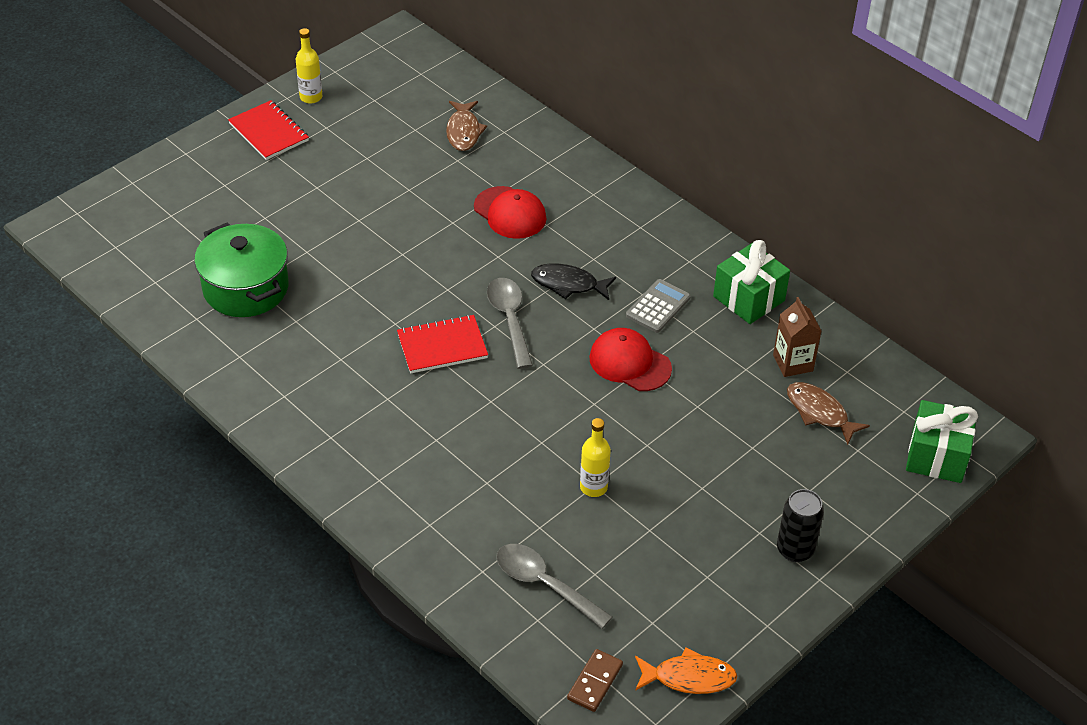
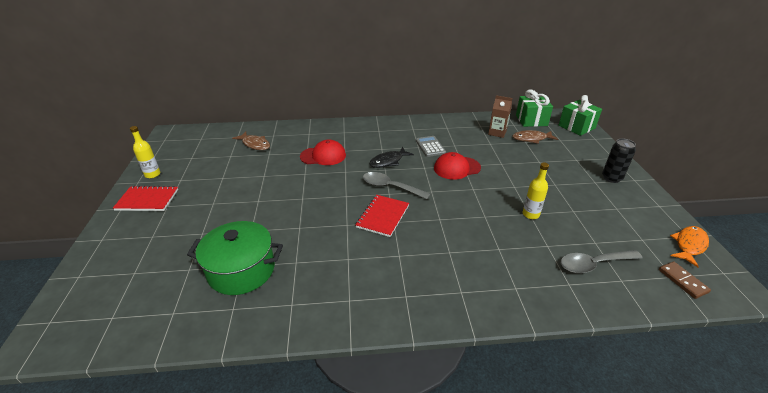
camera: 50 degrees left, 10 degrees down
(749, 298) = (450, 126): green gift -> green gift (531, 120)

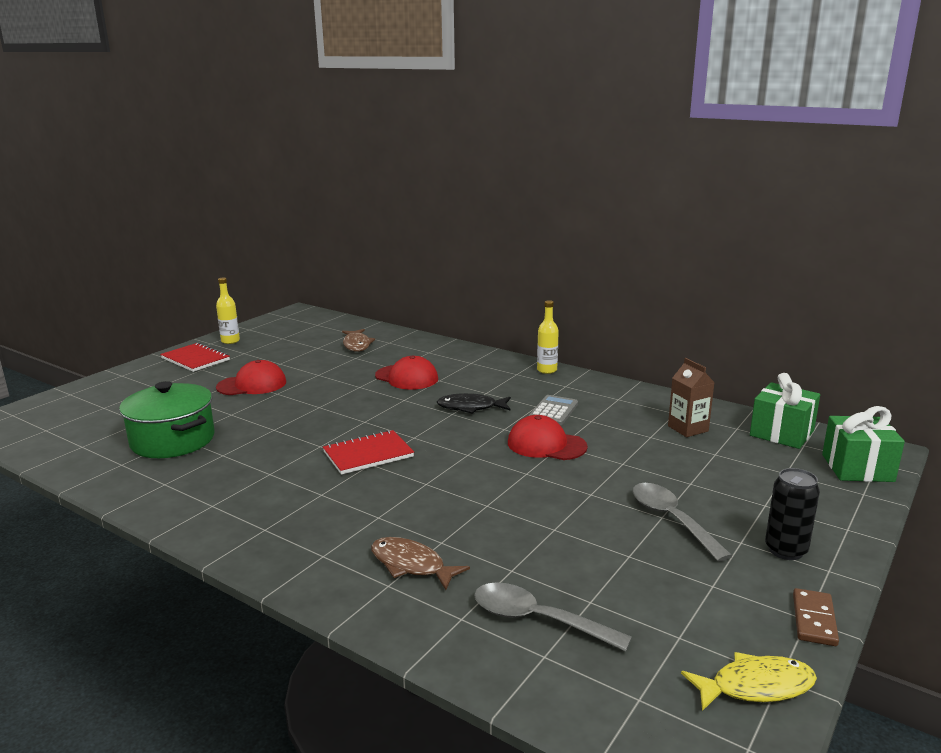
camera: 40 degrees right, 15 degrees down
(229, 202) = (252, 385): none -> red cap
(390, 187) = (426, 432): grey spoon -> grey spoon (672, 520)
(530, 214) = (554, 530): yellow bottle -> yellow bottle (547, 370)
(531, 139) = (733, 454): brown fish -> brown fish (411, 565)
(682, 281) = (645, 712): brown domino -> brown domino (814, 620)
(689, 245) = (756, 686): orange fish -> yellow fish

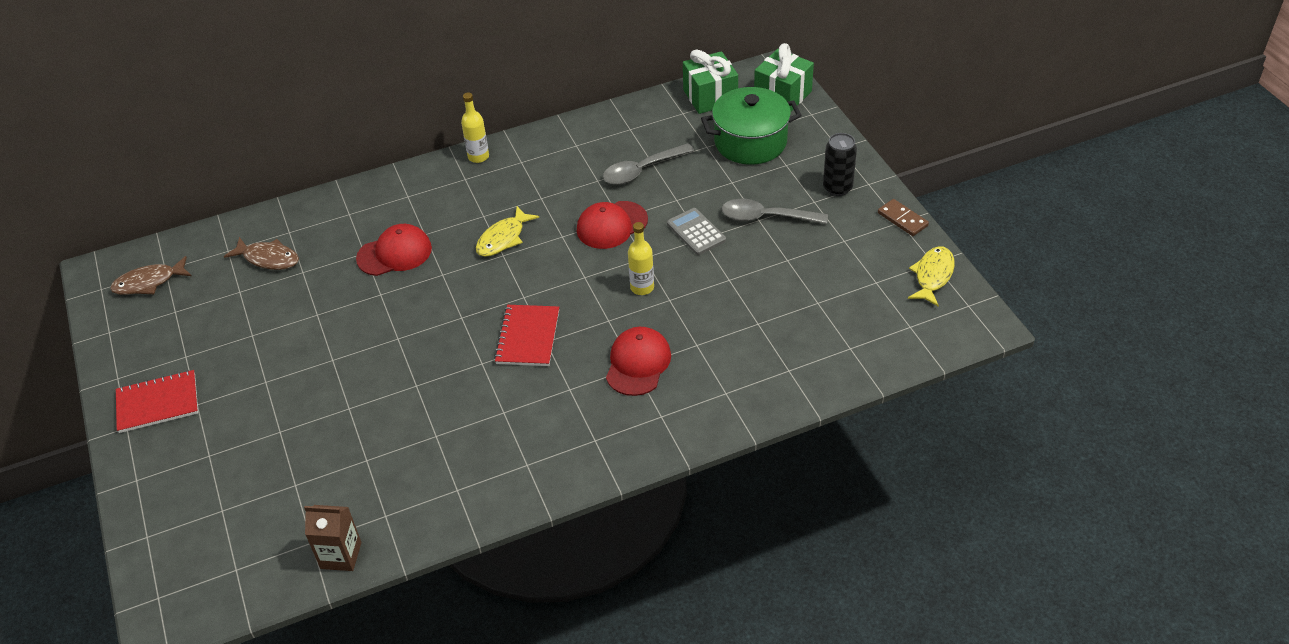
camera: 55 degrees left, 25 degrees up
(173, 440) = (368, 466): green pot -> green pot (750, 142)
(230, 341) = (132, 358): yellow bottle -> yellow bottle (642, 287)
(252, 385) = (289, 373): red cap -> red cap (638, 363)
(411, 565) = (712, 372): brown fish -> brown fish (149, 282)
(470, 407) = (503, 238): black fish -> yellow fish
(538, 620) = (817, 335): grey spoon -> grey spoon (642, 170)
(553, 411) = (560, 193): grey calculator -> grey calculator (696, 232)
(688, 428) = (660, 137): brown carton -> brown carton (341, 555)

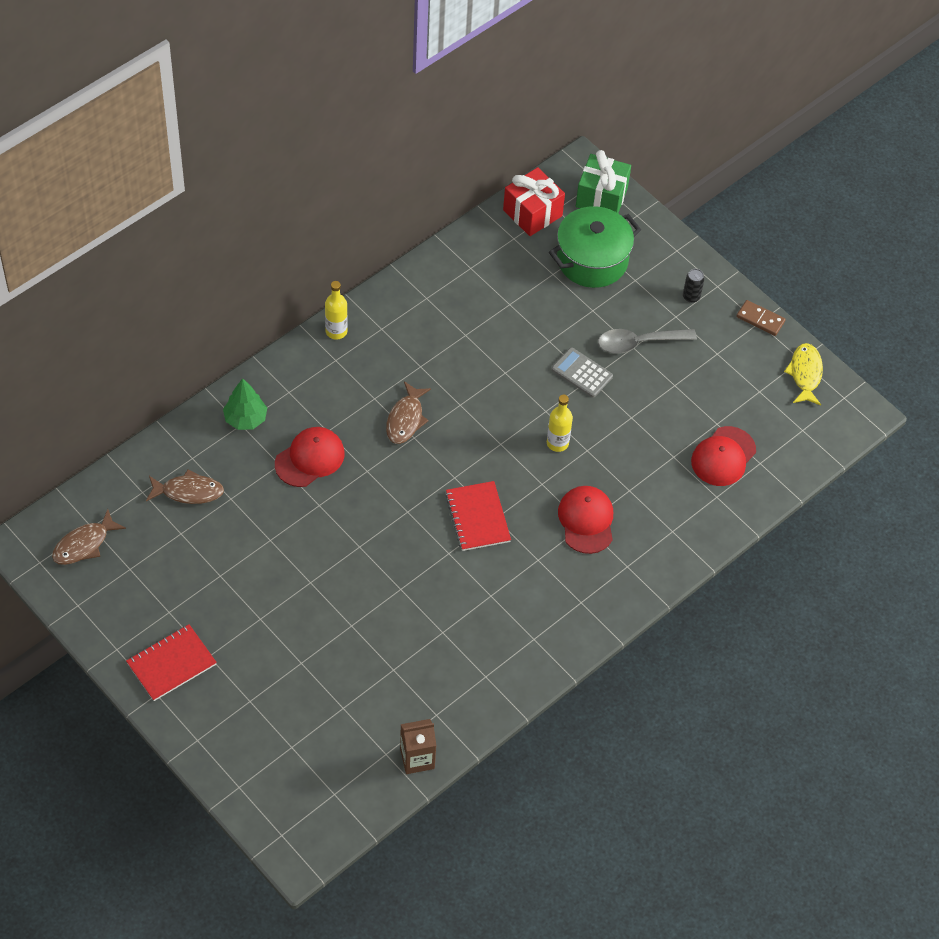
camera: 25 degrees left, 10 degrees up
(356, 210) = (245, 419): none -> green tree
(503, 238) = (406, 419): yellow fish -> brown fish
(612, 225) = (501, 382): red cap -> red cap (723, 456)
(642, 170) = (503, 314): grey spoon -> none
(710, 97) = (532, 213): green gift -> red gift
(837, 188) = (691, 297): black can -> black can, size x0.63

